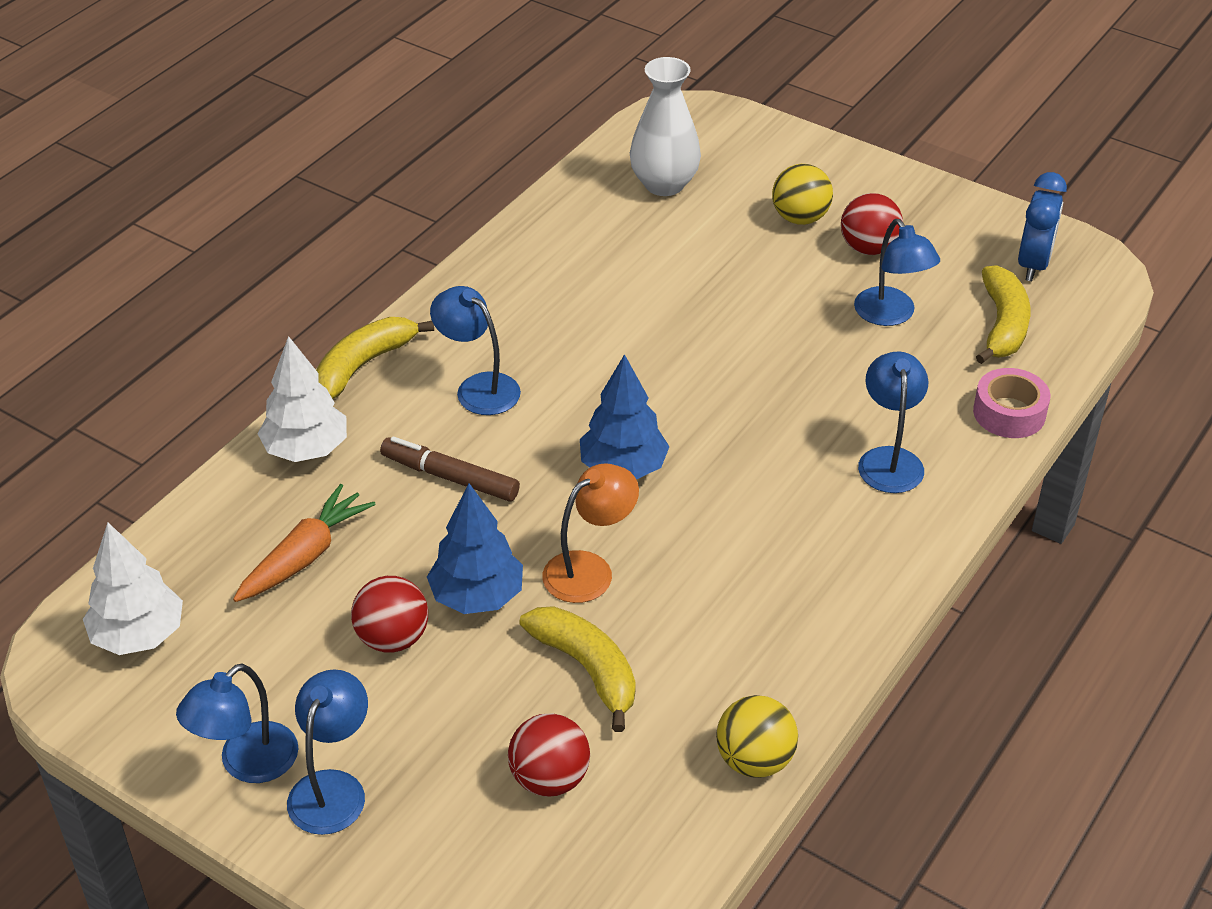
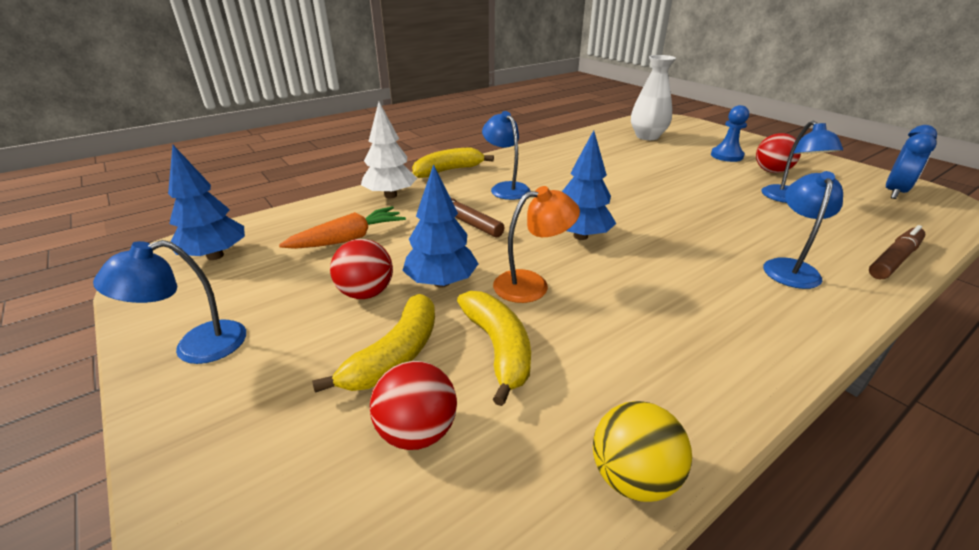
camera: 20 degrees right, 10 degrees down
(138, 636) = (215, 256): white tree -> blue tree
(333, 788) = (236, 383): blue lamp -> none
(800, 218) = (726, 156): yellow ball -> blue pawn
(1002, 325) = (876, 215): yellow banana -> yellow banana (395, 355)
(1009, 413) = (894, 259): pink tape -> brown marker

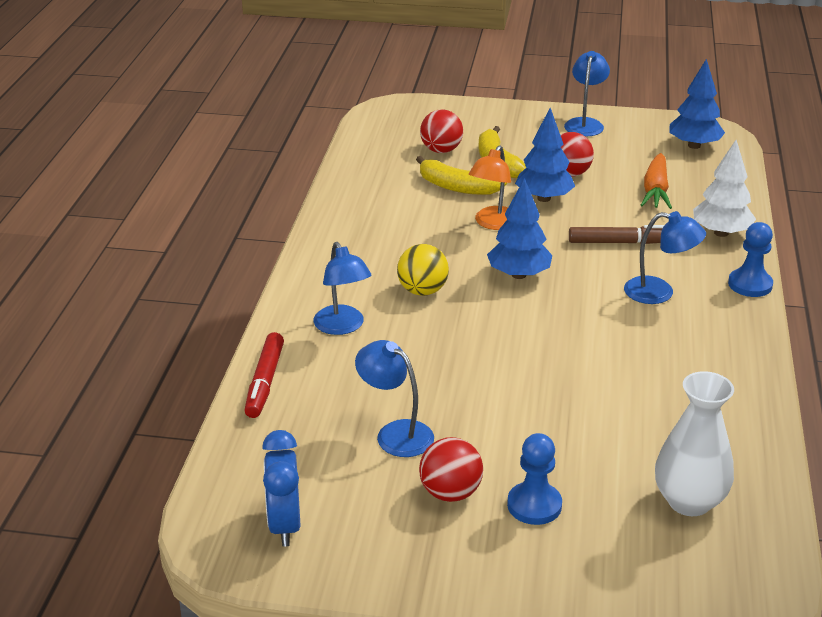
camera: 135 degrees right, 0 degrees up
(448, 171) = (750, 284): yellow banana -> blue pawn
(633, 477) = (345, 178): yellow ball -> yellow ball (422, 291)
(894, 259) = (265, 382): brown marker -> red marker

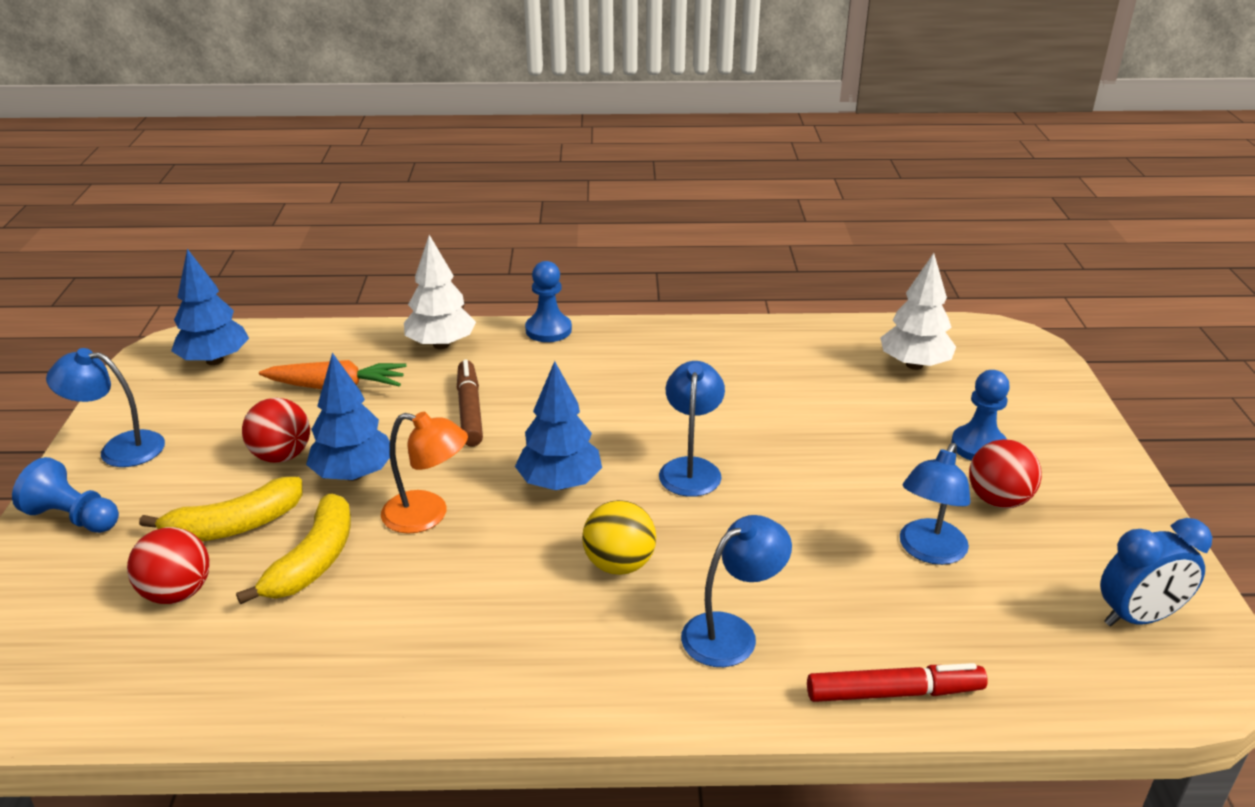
camera: 100 degrees left, 0 degrees up
(516, 117) = (74, 517): none -> blue pawn
(659, 292) = (577, 382): blue lamp -> blue lamp (691, 468)
(689, 501) = (914, 365): white vase -> white tree

